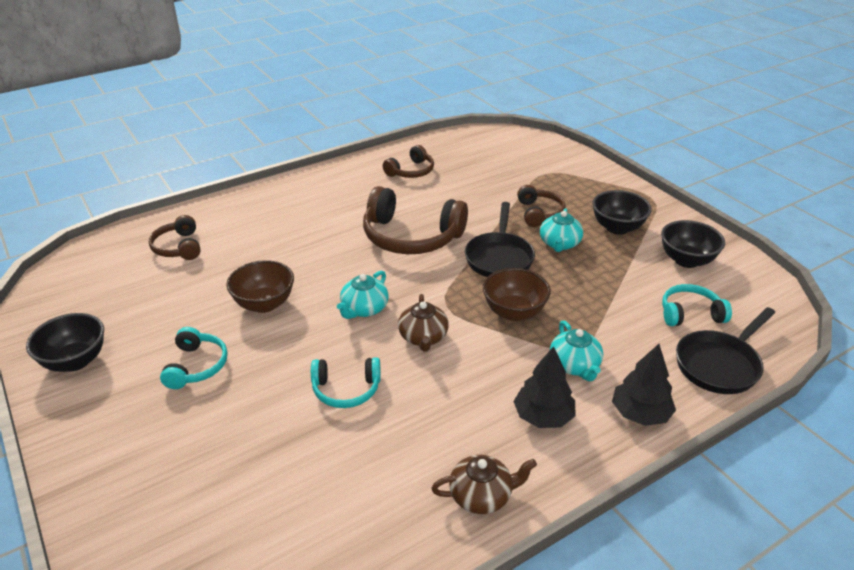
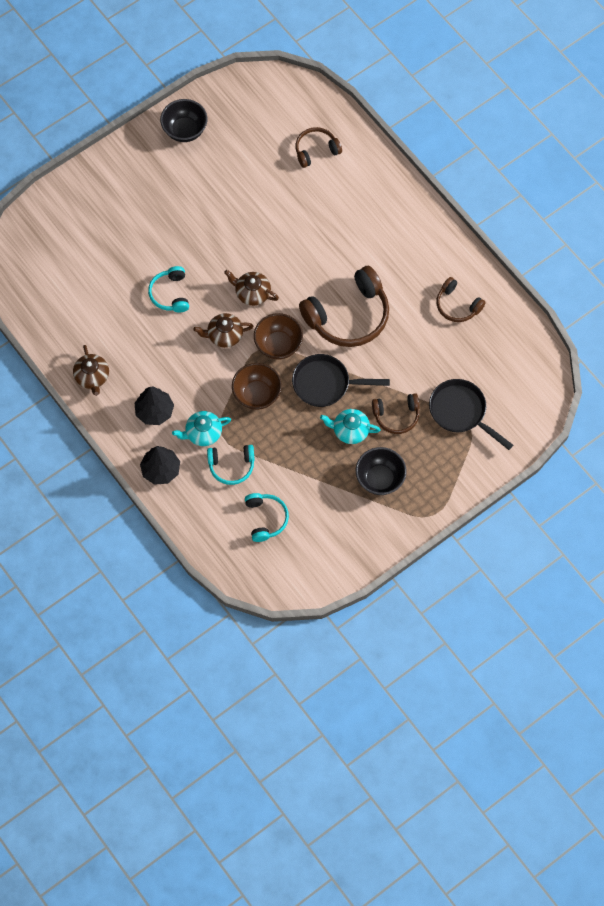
camera: 85 degrees right, 30 degrees up
(196, 366) = (185, 201): turquoise headphones -> turquoise headphones (231, 466)
(264, 304) = (252, 227): brown bowl -> brown bowl (278, 345)
(364, 309) = (252, 293): turquoise teapot -> brown teapot
(411, 237) = (348, 316): brown headphones -> brown headphones turned 135 degrees counterclockwise
(686, 260) = (336, 528): black bowl -> none
(719, 364) = (211, 528): black pan -> black pan (460, 412)

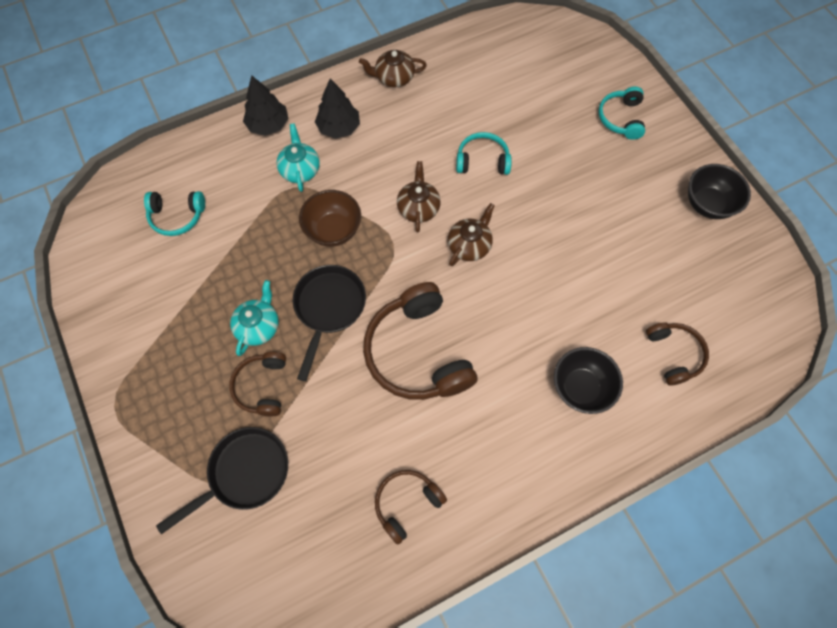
camera: 100 degrees right, 0 degrees up
(231, 466) = (252, 192): turquoise headphones -> turquoise headphones (621, 118)
(278, 345) = (393, 263): brown bowl -> none
(380, 479) = (183, 350): black bowl -> black bowl (580, 388)

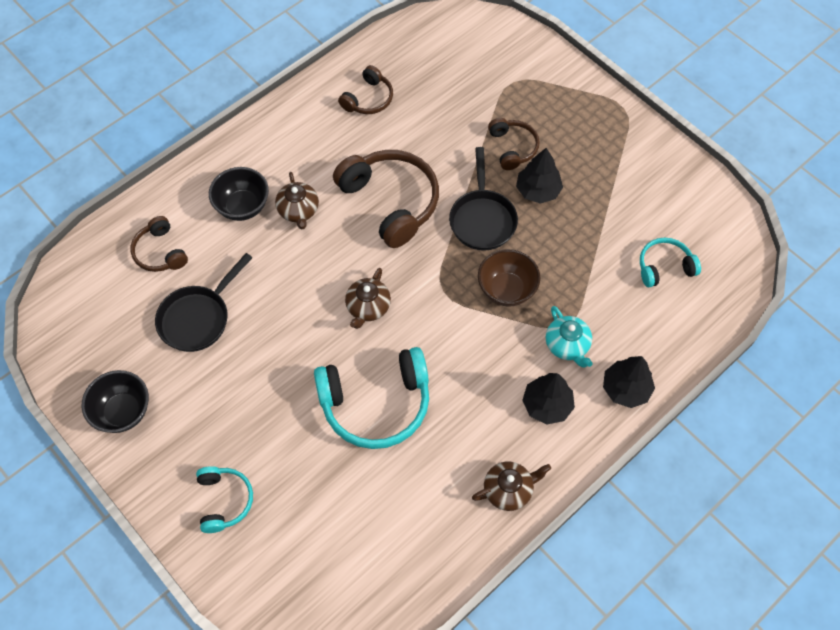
camera: 165 degrees right, 5 degrees down
(244, 473) = (499, 90): black pan -> black pan (198, 318)
(258, 326) = (538, 191): turquoise teapot -> black tree
(418, 207) = (430, 333): brown teapot -> brown teapot (298, 210)
(482, 161) = (376, 404): turquoise headphones -> turquoise headphones, size x1.83

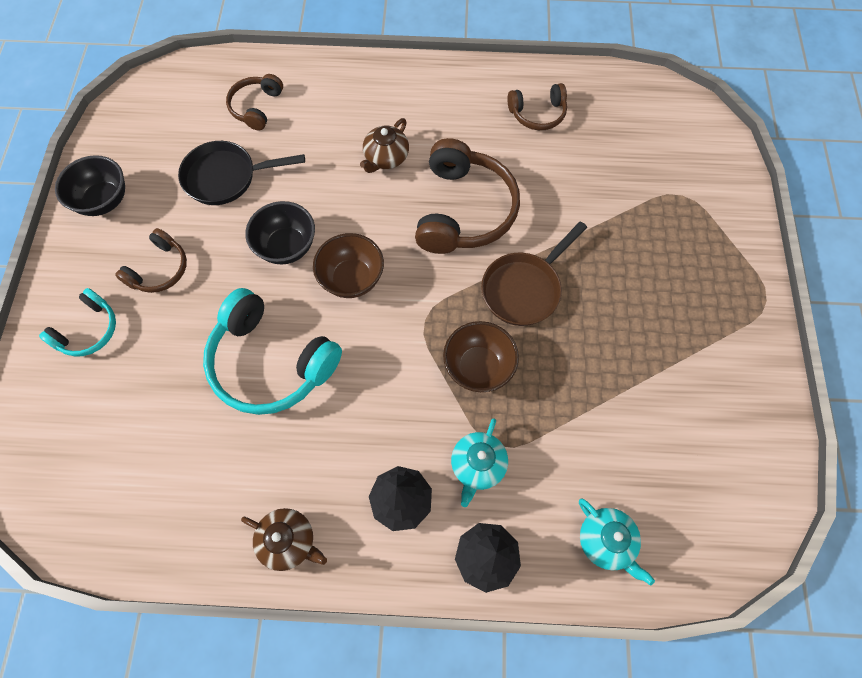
camera: 45 degrees right, 5 degrees up
(243, 206) = (349, 121): black bowl -> black bowl (287, 247)
(368, 307) = (352, 279): brown teapot -> brown bowl
(482, 219) = (524, 289): black pan -> brown pan
(512, 148) = (618, 250): brown headphones -> brown headphones (159, 269)
(538, 191) = (601, 306): black tree -> none
(664, 267) = (647, 480): turquoise headphones -> none
(677, 319) = (606, 541): none -> turquoise teapot

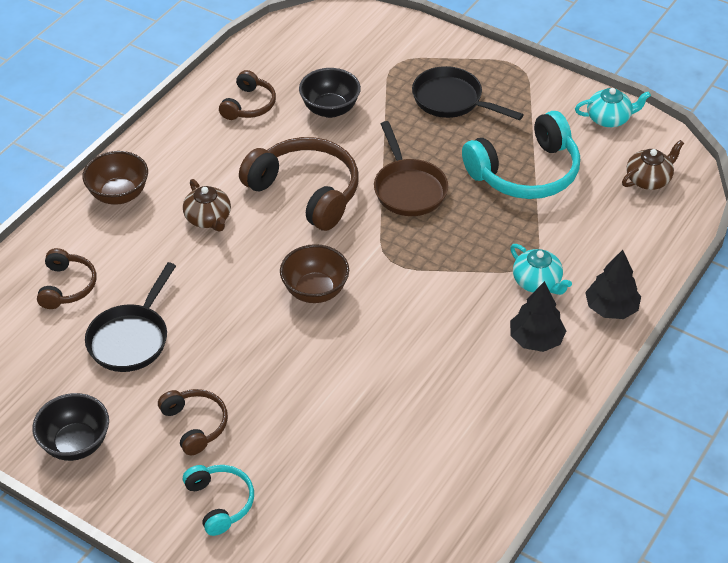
camera: 60 degrees left, 20 degrees down
(256, 107) = (67, 286): brown headphones -> brown headphones turned 135 degrees counterclockwise
(271, 362) = (355, 376): turquoise headphones -> turquoise headphones (525, 172)
(287, 247) = (246, 322): black bowl -> black bowl (330, 109)
(288, 541) = (524, 424): brown teapot -> brown teapot (649, 179)
(478, 367) = (456, 246): brown bowl -> brown bowl (119, 195)
(606, 541) = (640, 237): turquoise teapot -> turquoise teapot (609, 118)
(669, 265) = (451, 100): none -> black pan

